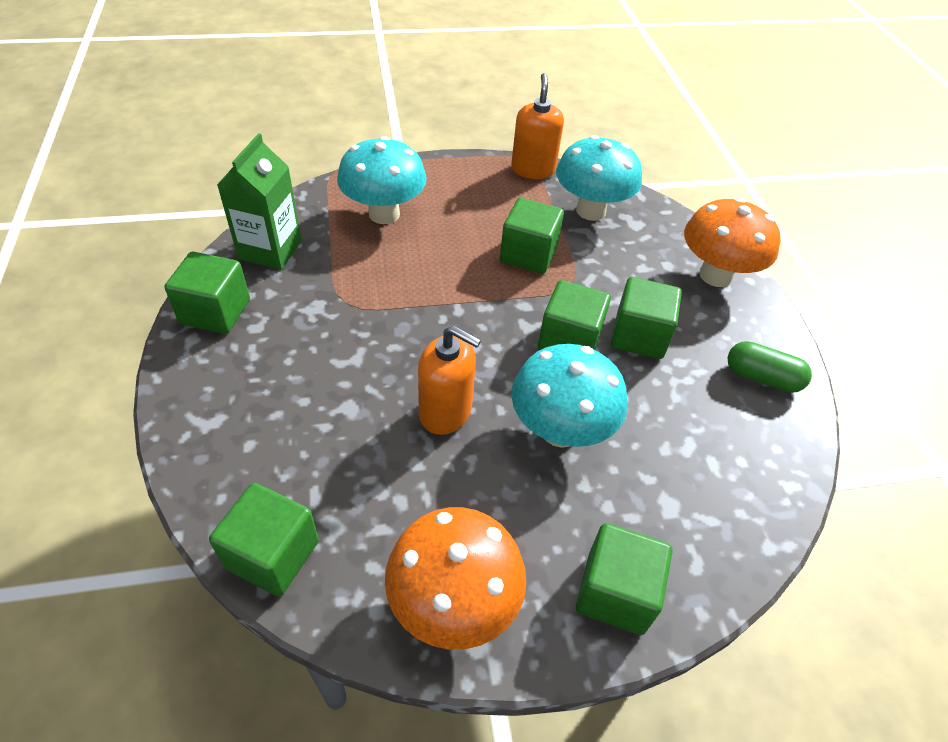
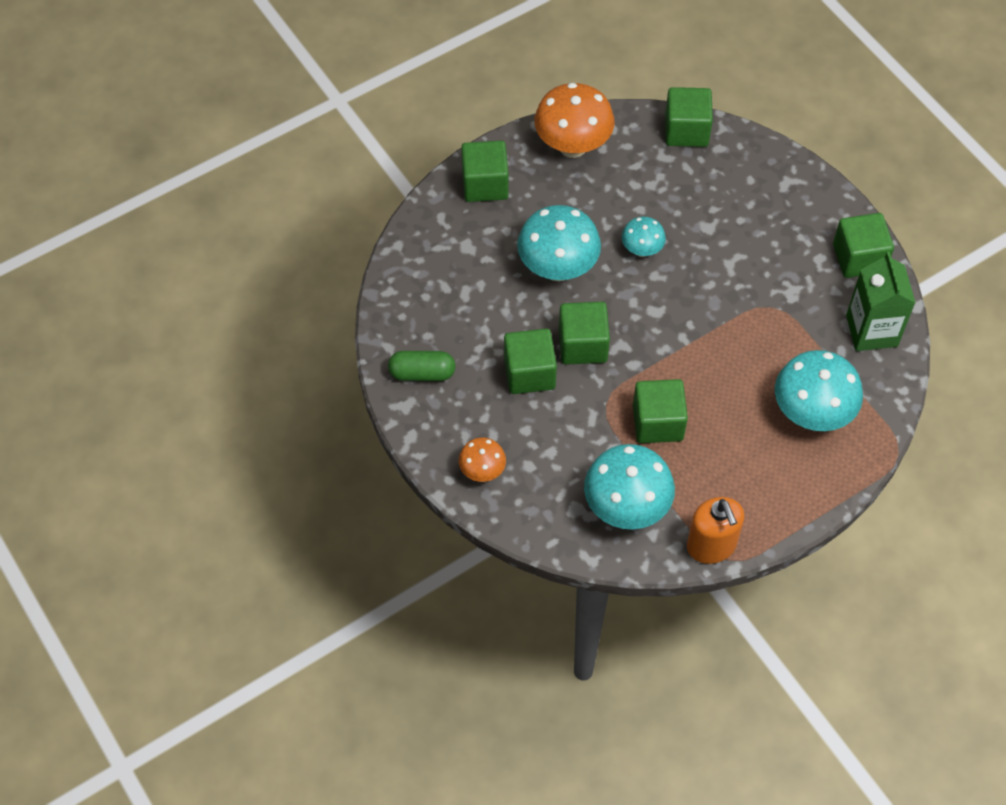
camera: 160 degrees right, 10 degrees up
(445, 412) = (642, 250): orange soap dispenser -> turquoise mushroom
(715, 275) = (482, 471): orange mushroom -> orange mushroom, size x0.54

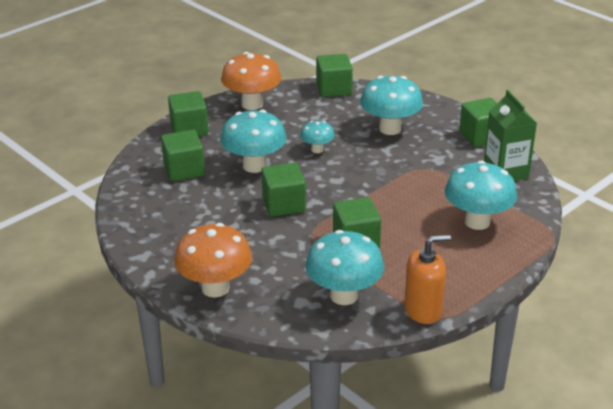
camera: 10 degrees left, 25 degrees down
(422, 373) = (154, 235): green capsule -> none
(482, 471) = (215, 288): orange mushroom -> orange mushroom, size x1.86
(529, 373) = (244, 225): green cube -> green cube (184, 170)
(711, 546) = (423, 310): orange soap dispenser -> orange soap dispenser turned 75 degrees counterclockwise
(744, 224) = (390, 129): none -> turquoise mushroom

